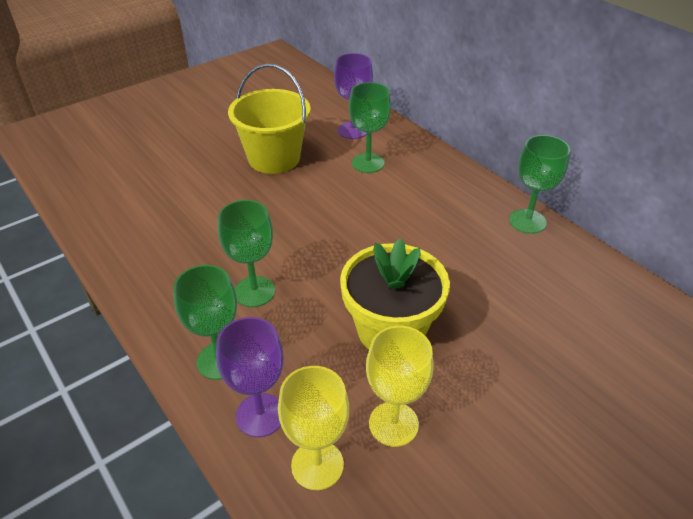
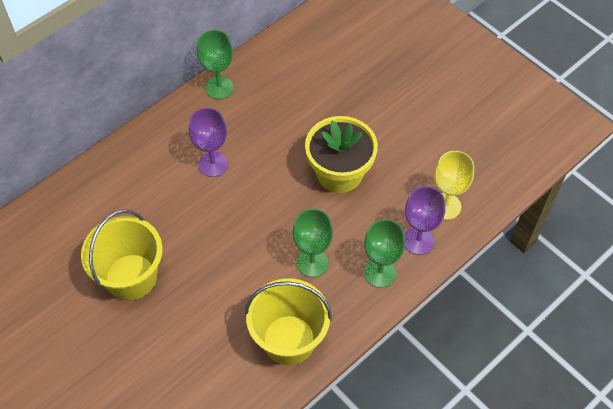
camera: 95 degrees left, 15 degrees up
(159, 265) = (289, 339): none -> yellow bucket
(352, 130) = (83, 213): purple goblet -> purple goblet (213, 164)
(368, 163) = (140, 197): green goblet -> none
(393, 424) = (412, 170): yellow goblet -> none

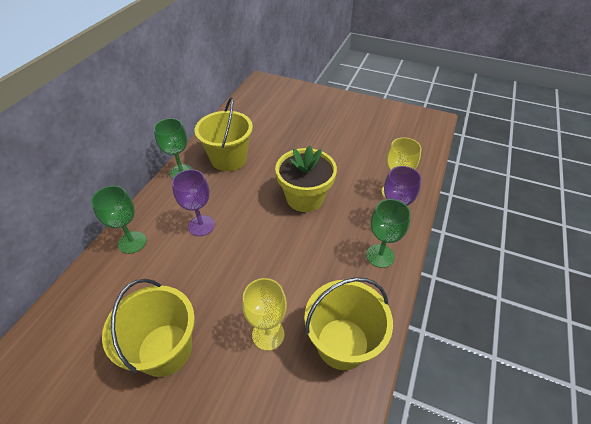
camera: 25 degrees left, 10 degrees down
(226, 302) = (268, 334): none -> yellow goblet
(279, 88) = (229, 159): none -> yellow bucket
(312, 263) = (323, 269): green goblet -> green goblet (132, 242)

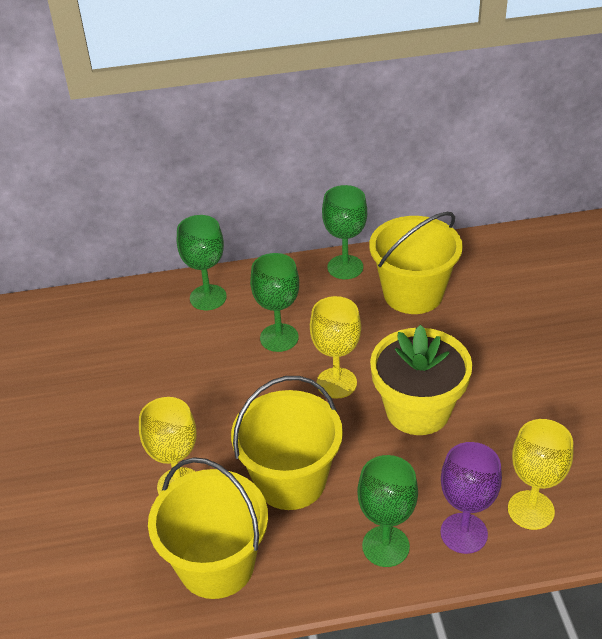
camera: 60 degrees right, 5 degrees down
(165, 349) = (104, 409): yellow bucket -> yellow bucket (290, 480)
(201, 225) = (279, 338): purple goblet -> green goblet
(258, 219) = (336, 383): none -> yellow goblet

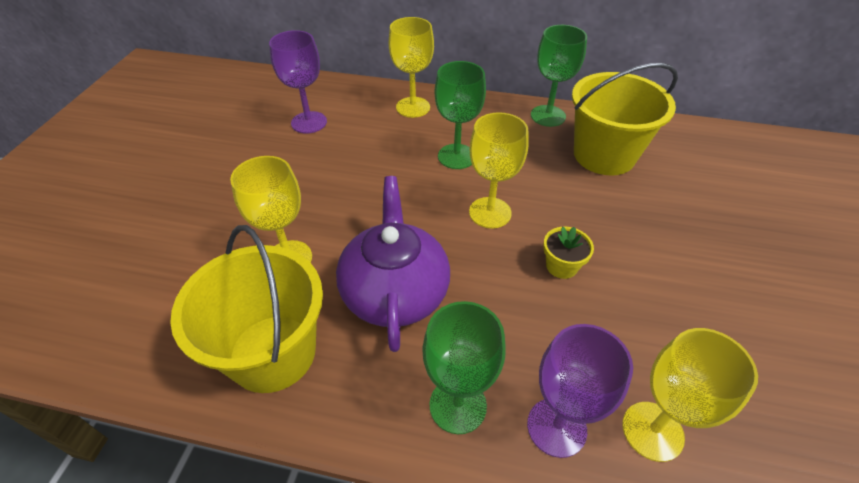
camera: 20 degrees right, 5 degrees up
(110, 347) = (309, 122): none -> purple goblet
(208, 297) = (413, 107): green goblet -> yellow goblet
(290, 480) = (395, 292): yellow bucket -> purple teapot
(418, 410) = (561, 266): yellow flower pot -> yellow flower pot, size x0.44

